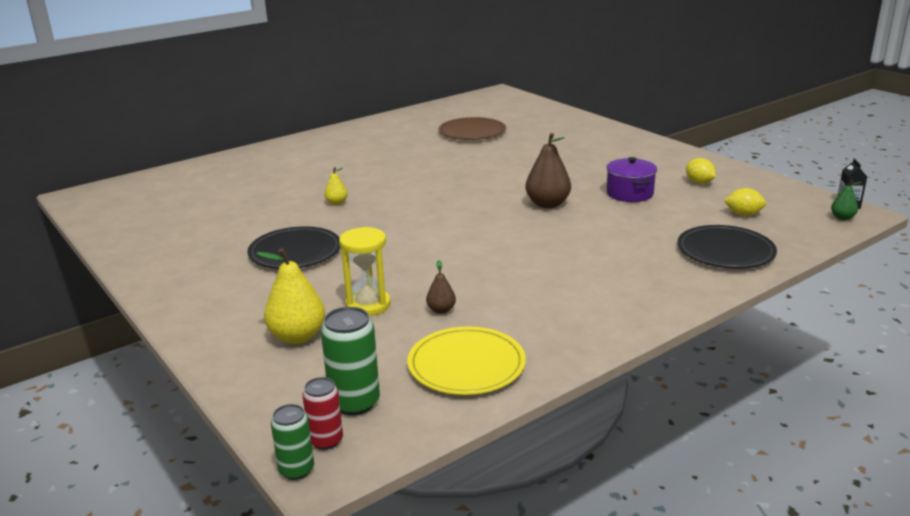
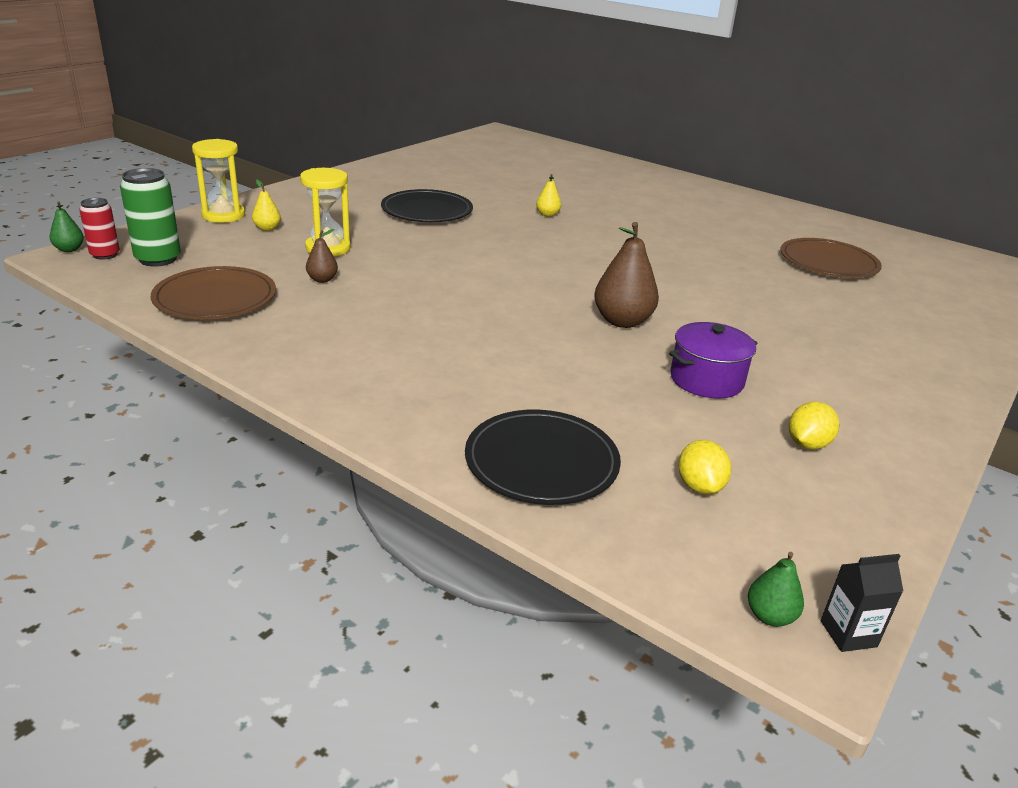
camera: 70 degrees right, 5 degrees up
(240, 364) = (223, 215): none -> yellow hourglass
(296, 470) = (69, 249): green can -> green pear
(297, 336) = (267, 228): yellow pear -> yellow pear, size x0.52
(466, 365) = (215, 298): yellow plate -> brown plate

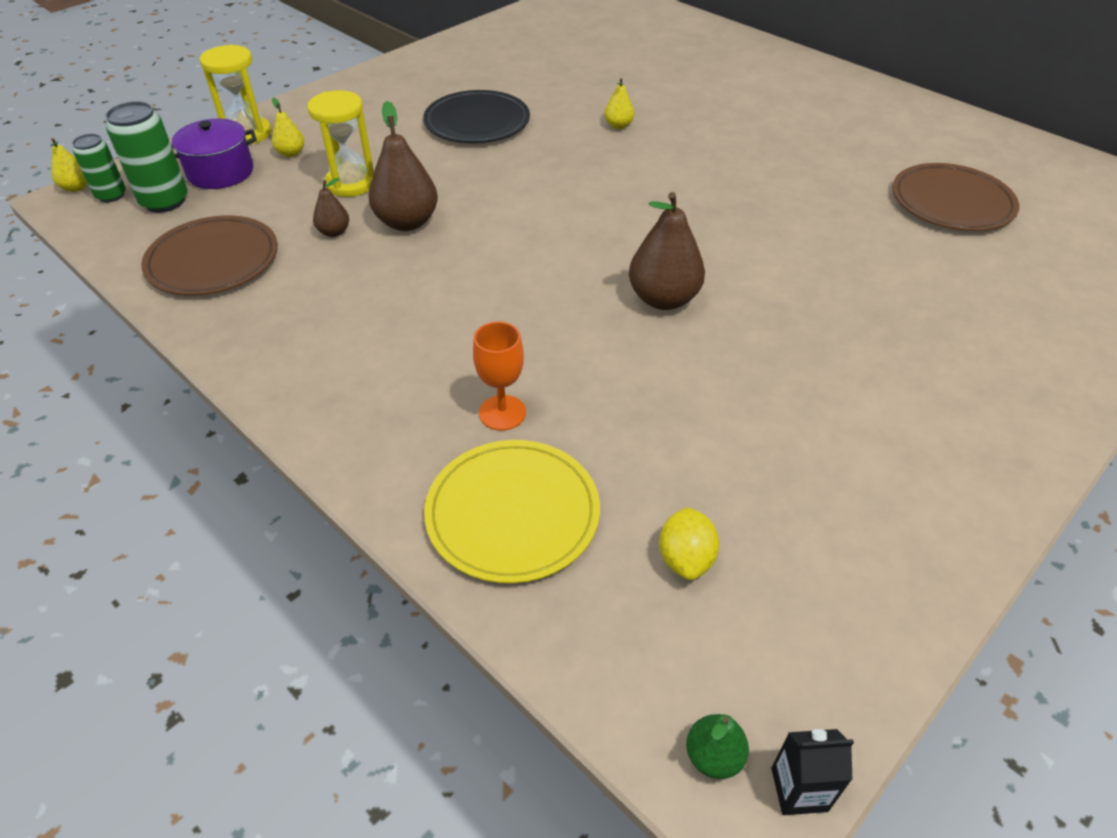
camera: 10 degrees right, 15 degrees up
(69, 249) = (76, 188): green pear -> yellow pear
(105, 255) = (111, 195): red can -> green can
(386, 273) = (407, 222): none -> brown pear
(510, 395) = (502, 413): none -> orange goblet
(541, 461) = (512, 513): black plate -> yellow plate
(706, 380) = (740, 394): purple pot -> purple pot (220, 172)
(807, 444) = (835, 499): yellow lemon -> none

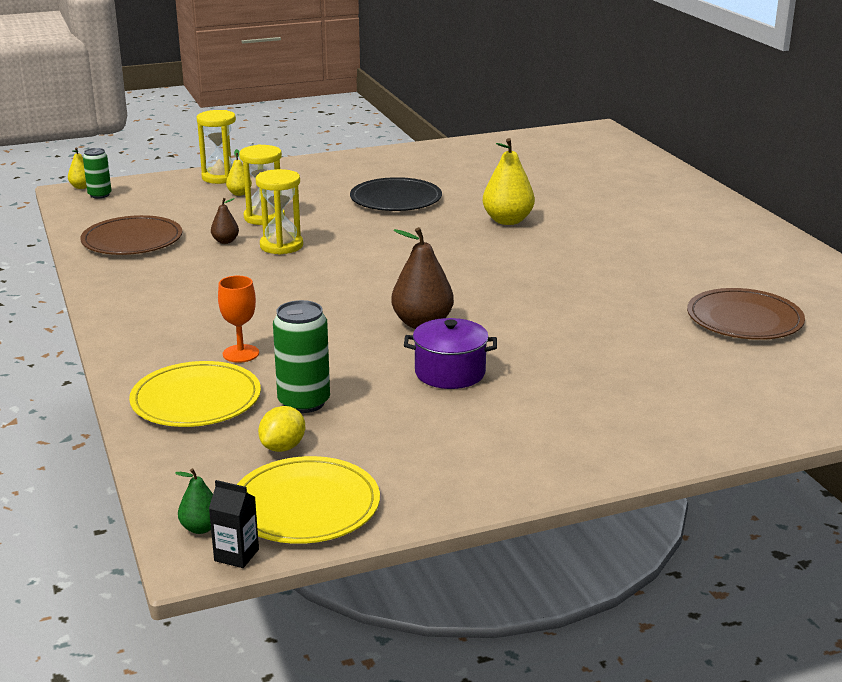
camera: 25 degrees right, 20 degrees down
(165, 201) = (130, 204): green can -> green can (304, 402)
(220, 172) = (181, 195): purple pot -> purple pot (450, 373)
(407, 222) = (281, 246): brown pear -> yellow hourglass
(618, 126) = (507, 221): yellow pear -> yellow pear, size x1.93
(798, 654) = (305, 505): none -> yellow plate

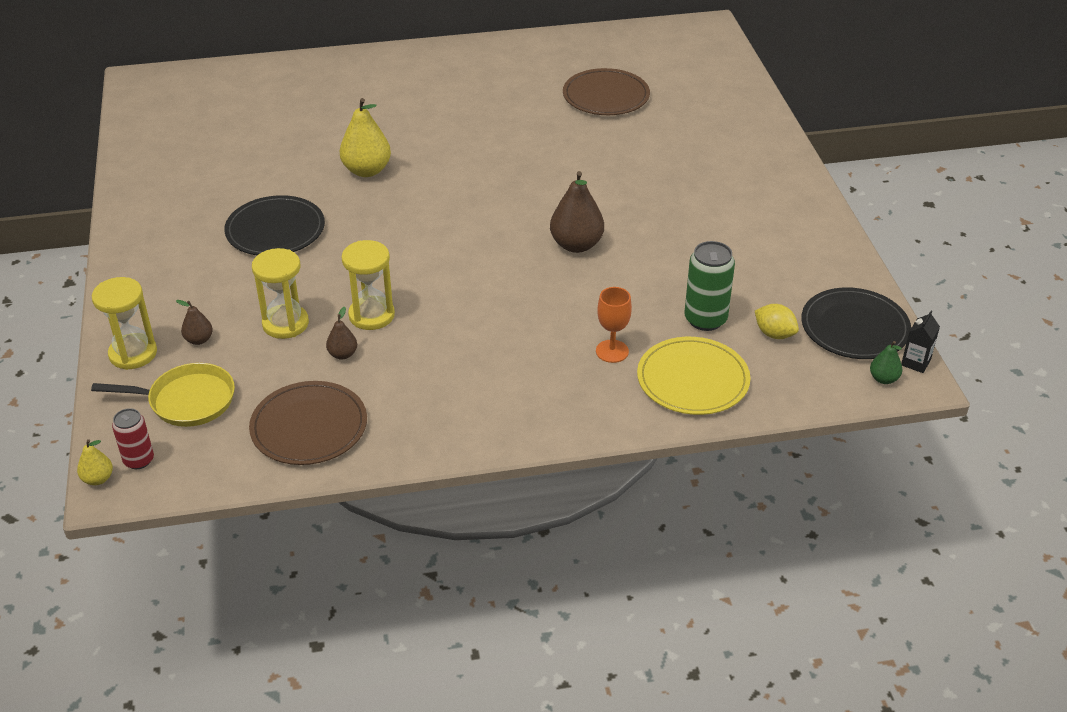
camera: 80 degrees left, 15 degrees up
(99, 195) = (139, 460): green can -> red can
(165, 199) = (187, 401): none -> yellow pan
(239, 193) = (199, 340): yellow pear -> brown pear
(305, 505) = (854, 327): yellow plate -> black plate
(450, 373) = (667, 241): purple pot -> none

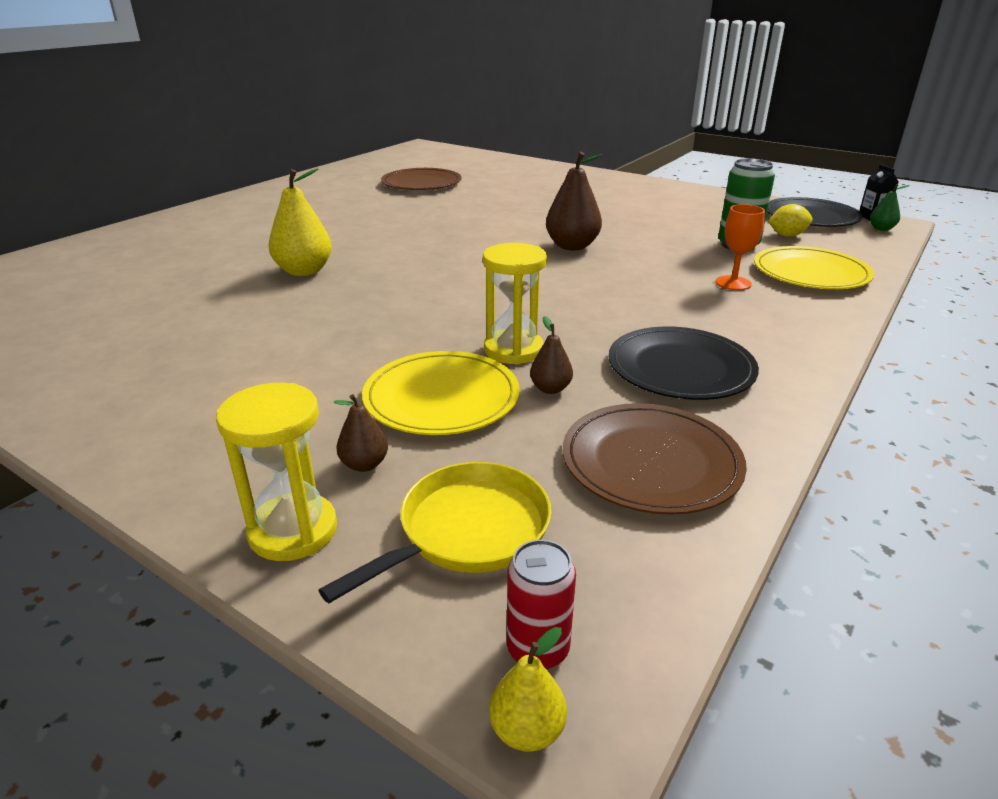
camera: 45 degrees left, 10 degrees down
(275, 230) = (283, 339): black plate -> black plate (680, 368)
(285, 324) = (441, 397): yellow hourglass -> yellow plate

